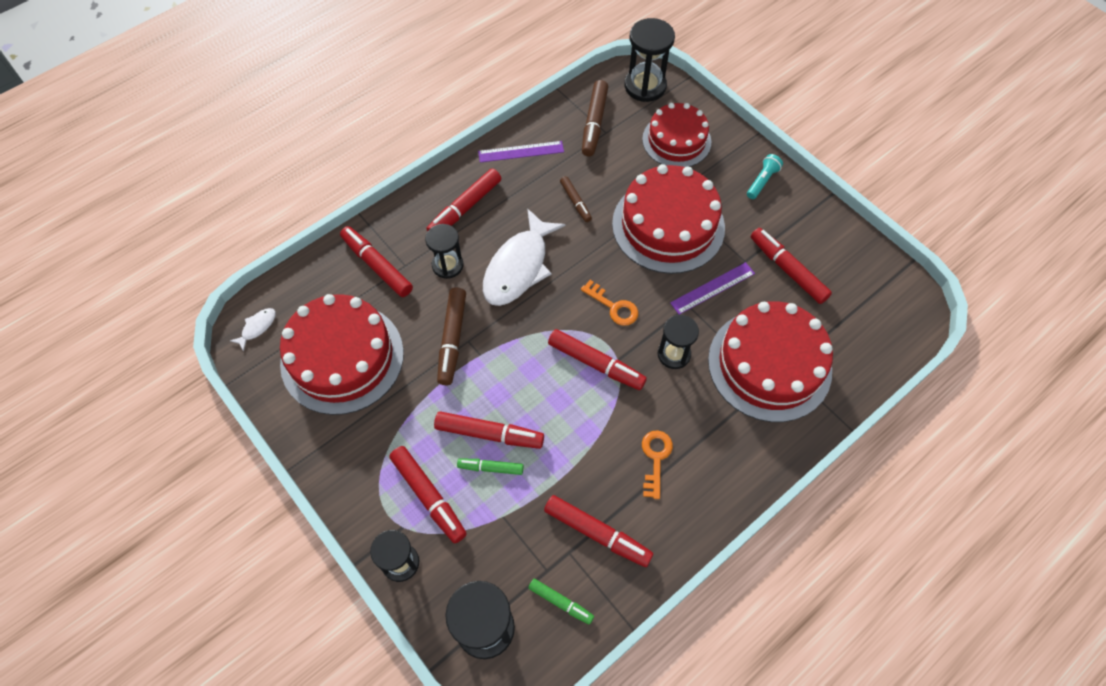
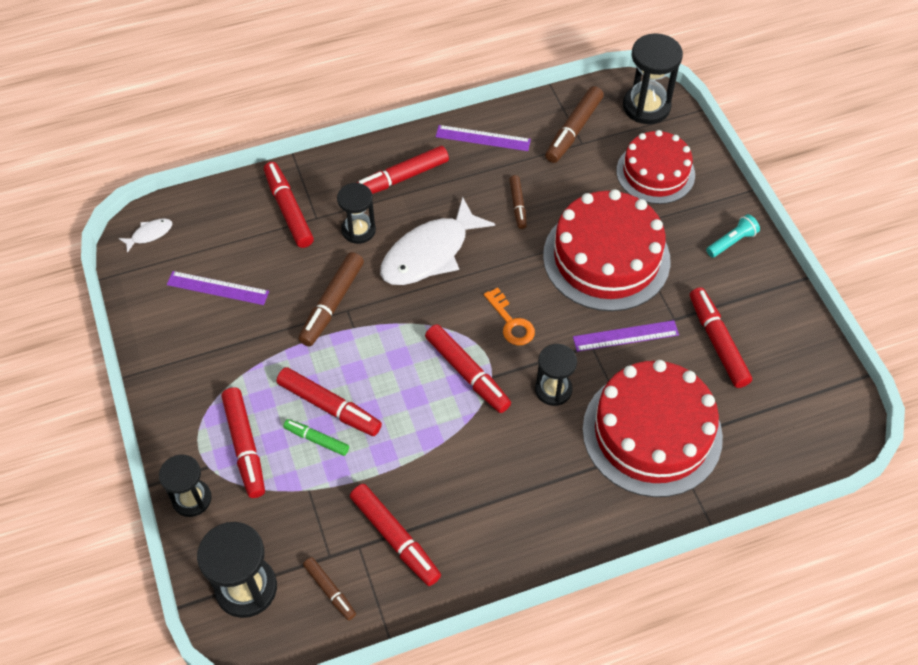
camera: 20 degrees right, 5 degrees down
(342, 358) = (217, 288): red cake -> purple ruler
(560, 602) = (330, 590): green marker -> brown marker
(655, 458) = (487, 486): orange key -> none

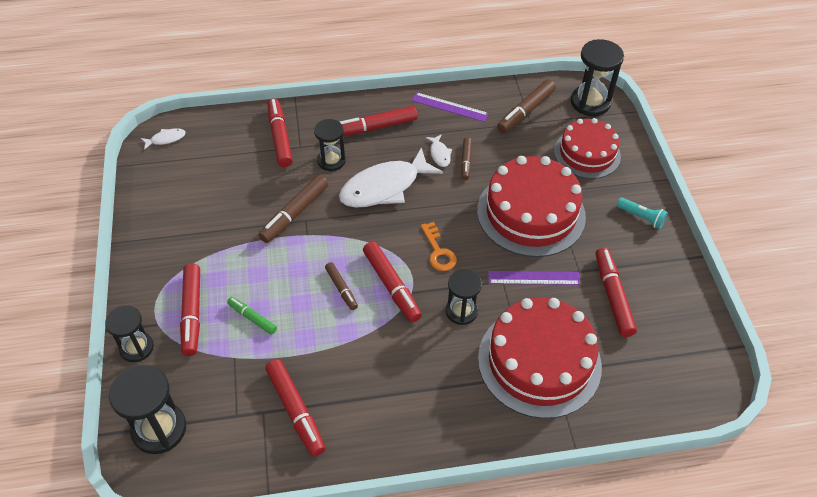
camera: 10 degrees right, 5 degrees down
(217, 288) = (207, 187): purple ruler -> none
(329, 407) = (270, 293): red marker -> none
(330, 590) = (228, 445): brown marker -> brown marker (341, 289)
(484, 201) = (439, 154): none -> white fish
(731, 242) = (641, 217): turquoise flashlight -> turquoise flashlight turned 60 degrees clockwise

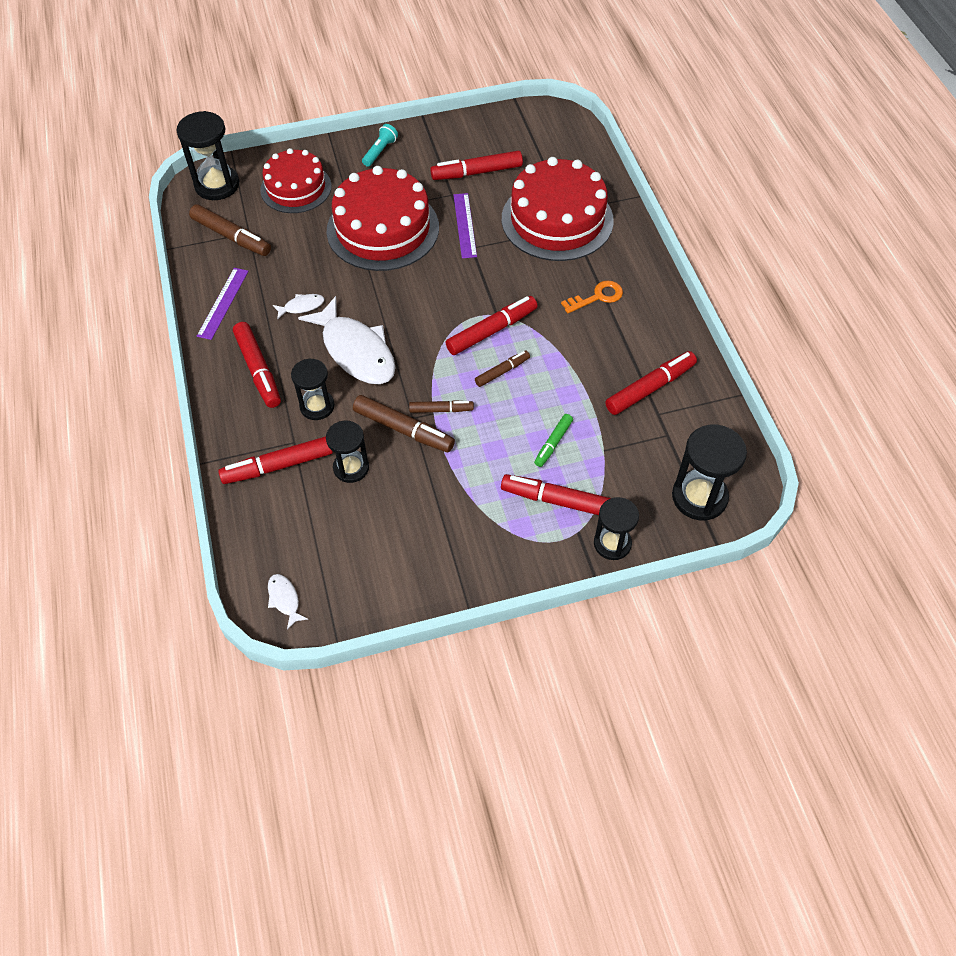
camera: 95 degrees left, 5 degrees up
(192, 313) = (557, 501): red marker -> red marker turned 150 degrees counterclockwise
(438, 251) = (442, 297): orange key -> orange key (597, 297)
(461, 311) = (513, 275): black hourglass -> black hourglass (351, 467)
(466, 161) = (312, 283): brown marker -> brown marker (441, 410)

